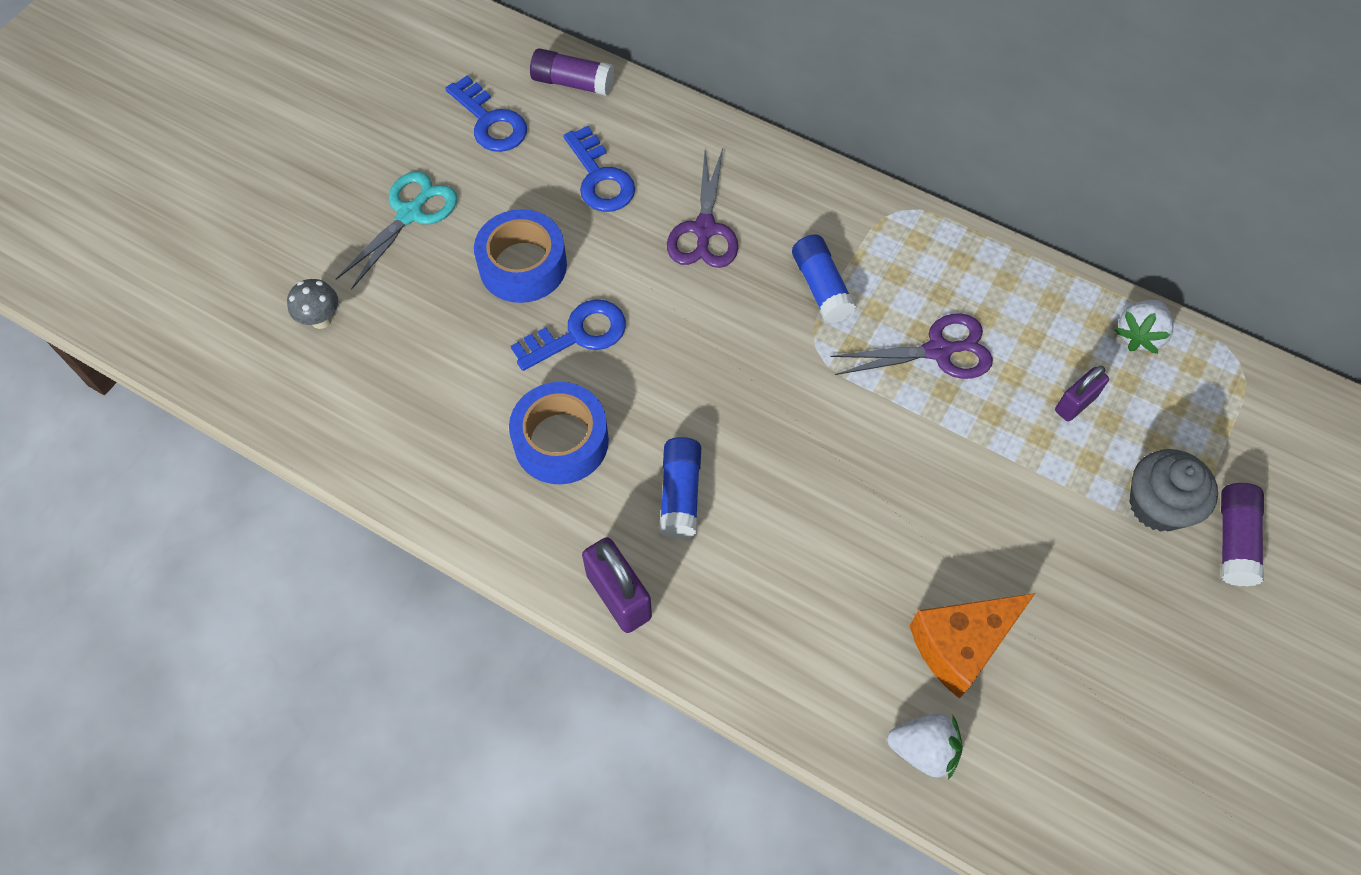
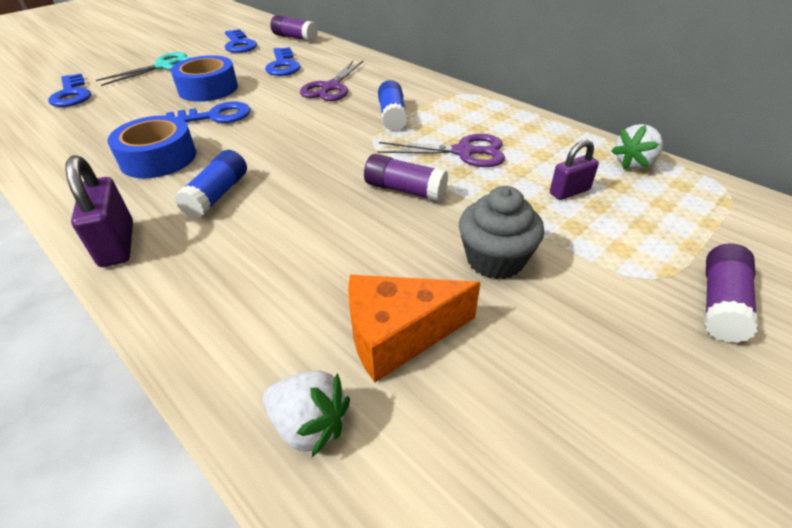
camera: 15 degrees right, 20 degrees down
(321, 320) = (71, 94): grey mushroom -> blue key
(893, 438) = (405, 190): none -> purple glue stick
(1158, 505) = (637, 264): grey cupcake -> grey cupcake (495, 259)

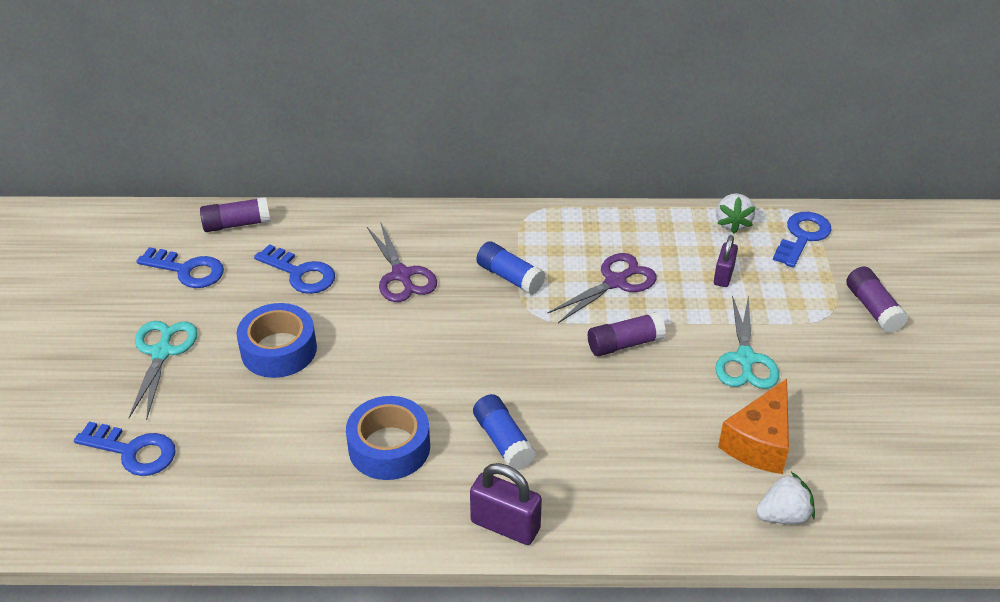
camera: 45 degrees left, 0 degrees up
(215, 116) = (354, 375): blue key -> blue key (802, 237)
(495, 259) = (745, 359): grey cupcake -> turquoise scissors

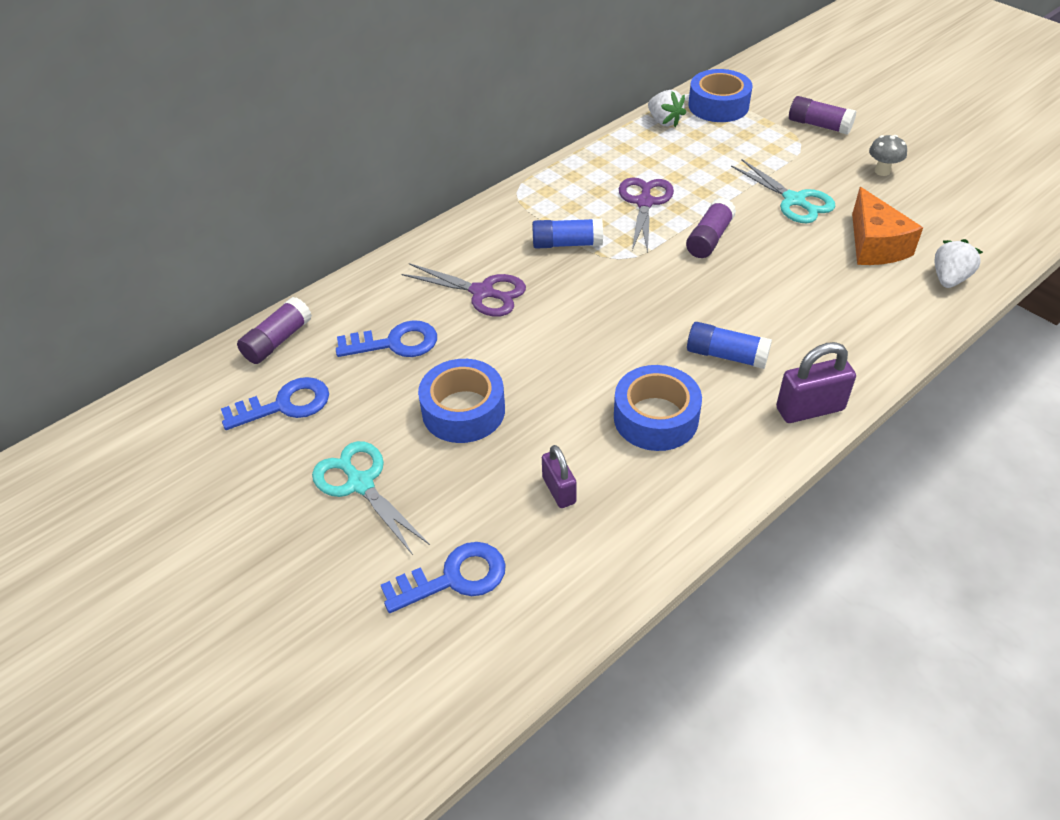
camera: 40 degrees left, 5 degrees up
(723, 275) = (706, 157): purple padlock -> purple padlock (559, 490)
(802, 237) = (718, 106): blue key -> blue tape
(870, 385) = (882, 171): none -> grey mushroom

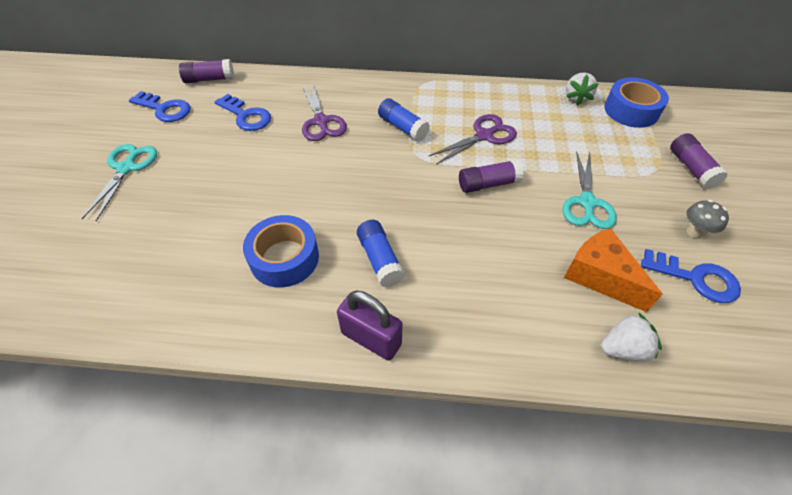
camera: 45 degrees right, 5 degrees up
(454, 578) = (77, 247): blue key -> blue key (696, 278)
(463, 410) = (215, 172): blue tape -> none
(559, 490) = (181, 250): purple padlock -> none
(875, 245) = (600, 276): orange cheese -> orange cheese turned 105 degrees clockwise

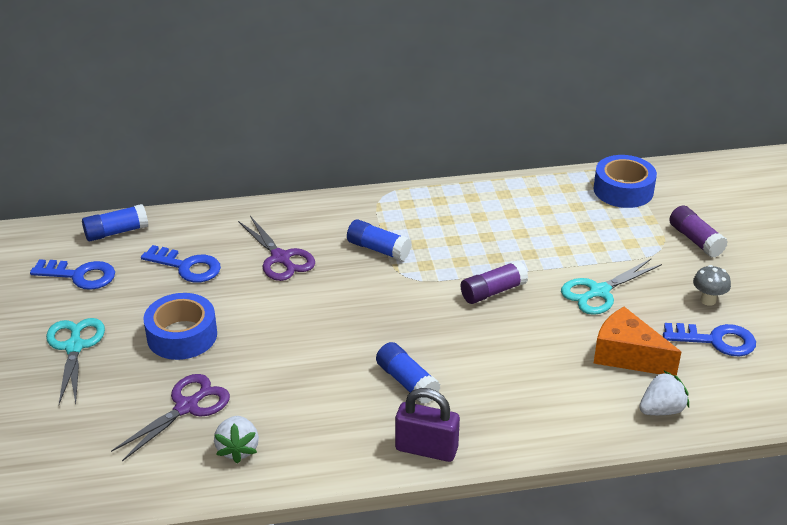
camera: 15 degrees left, 15 degrees down
(209, 79) = (116, 232): purple glue stick -> blue glue stick
(284, 258) = (306, 399): blue tape -> blue tape (182, 335)
(484, 136) = (472, 243): purple scissors -> purple scissors (187, 407)
(576, 98) = (561, 186): white strawberry -> white strawberry (238, 449)
(587, 203) = (599, 292): turquoise scissors -> turquoise scissors turned 60 degrees clockwise

